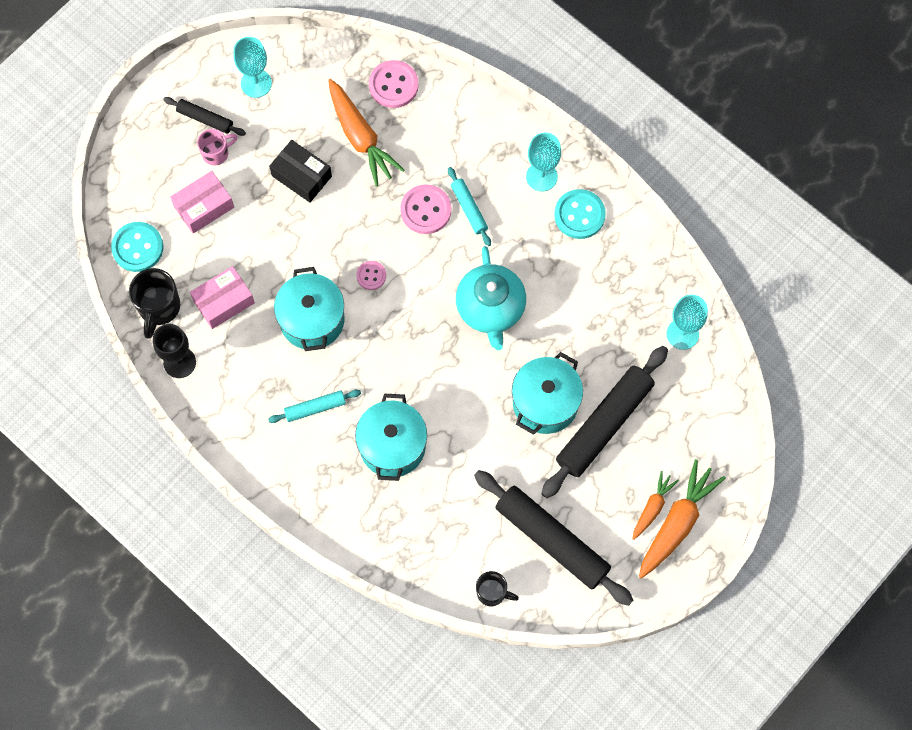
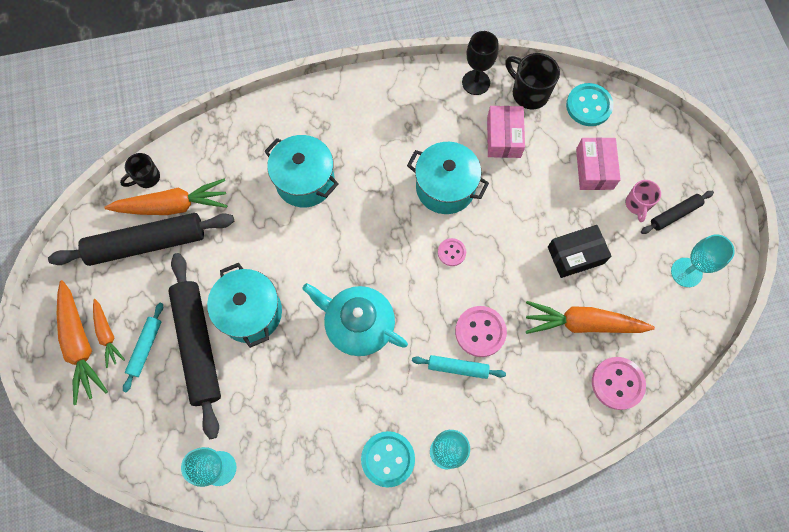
camera: 125 degrees right, 0 degrees up
(315, 408) = (374, 148): turquoise rolling pin -> turquoise rolling pin (146, 348)
(501, 546) = (173, 206): none -> orange carrot

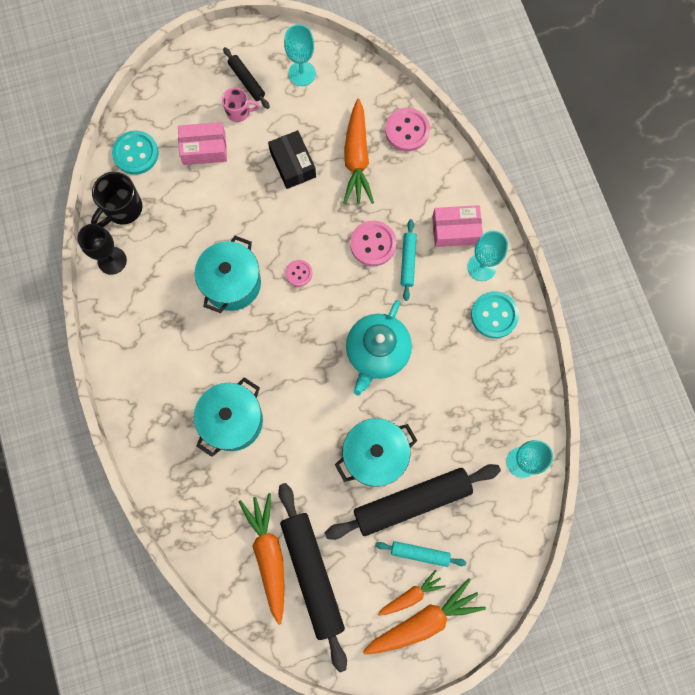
camera: 95 degrees left, 5 degrees up
(147, 178) = (238, 590): black mug -> none
(503, 137) = (174, 231): pink box -> pink box (455, 230)

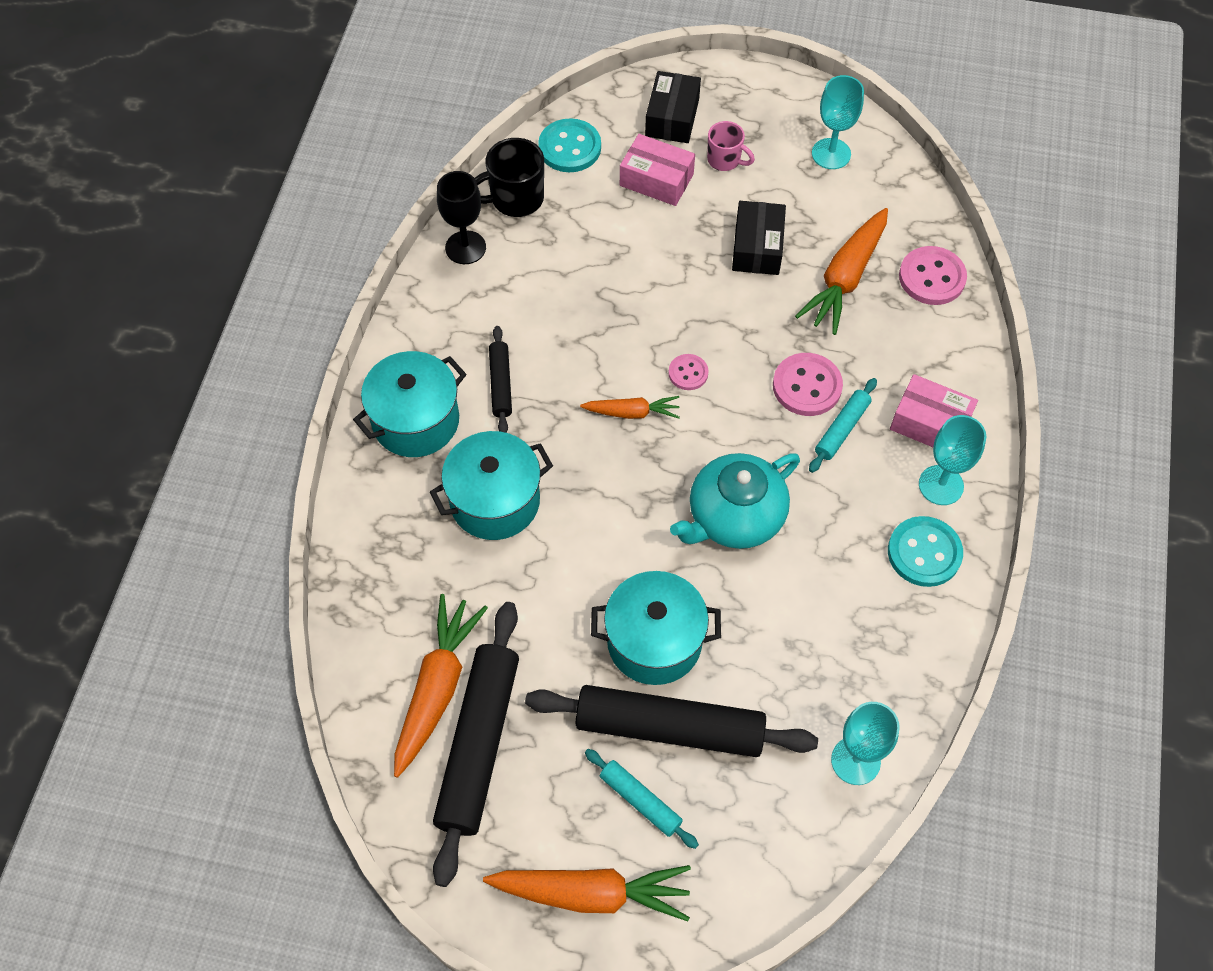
camera: 30 degrees right, 15 degrees down
(188, 97) = (672, 117): none -> black box
(232, 283) = (595, 343): turquoise pot -> turquoise pot (416, 421)
(246, 81) = (755, 131): black rolling pin -> black rolling pin (500, 384)
(411, 595) = (595, 849): orange carrot -> orange carrot (632, 412)

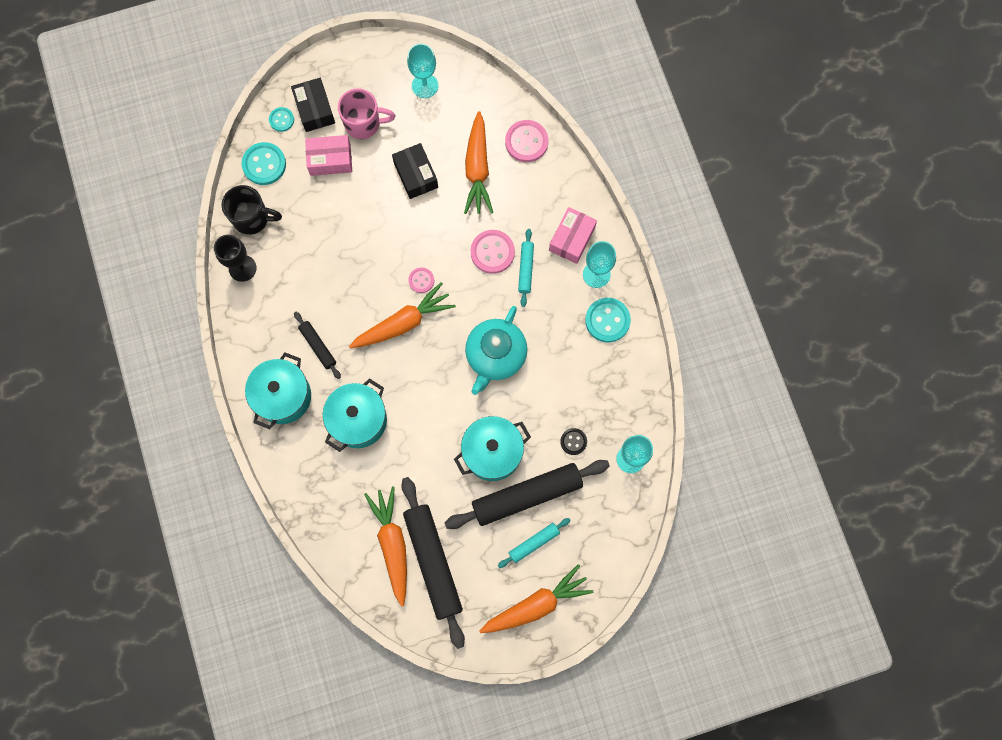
camera: 30 degrees left, 15 degrees up
(515, 199) = (252, 218): black mug -> black mug turned 120 degrees counterclockwise
(623, 110) = (281, 120): none -> turquoise button
(632, 412) = (404, 323): orange carrot -> orange carrot, size x1.75
(640, 800) = (534, 543): turquoise rolling pin -> turquoise rolling pin turned 45 degrees counterclockwise
(725, 160) = (364, 124): pink mug -> pink mug, size x1.56
(782, 690) = (573, 441): none -> black button
(930, 423) = (572, 239): pink box -> pink box turned 60 degrees counterclockwise

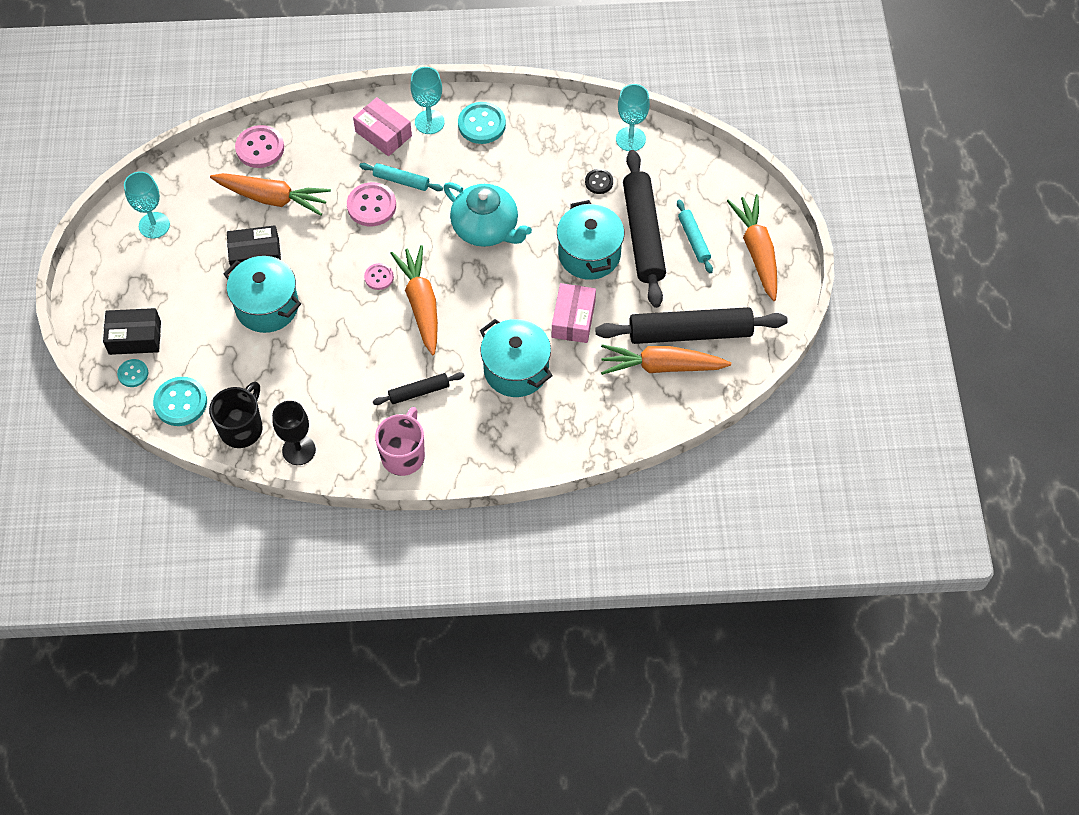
camera: 75 degrees left, 15 degrees down
(283, 396) = (465, 438): turquoise pot -> turquoise pot (267, 306)
(330, 159) = (203, 334): pink box -> pink box (573, 319)
(364, 124) = (173, 293): pink mug -> pink mug (403, 455)

